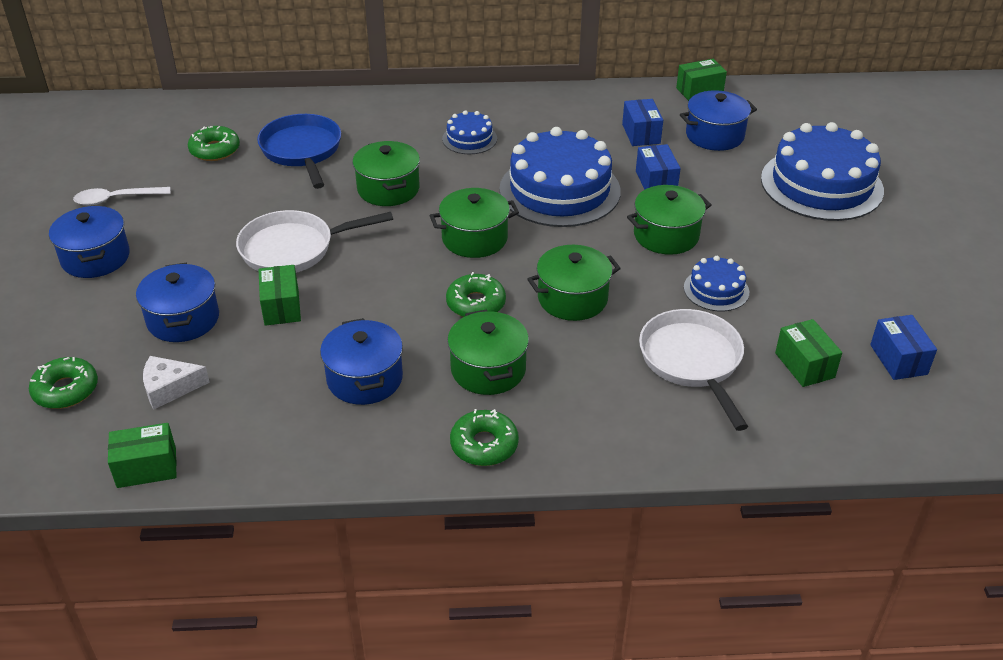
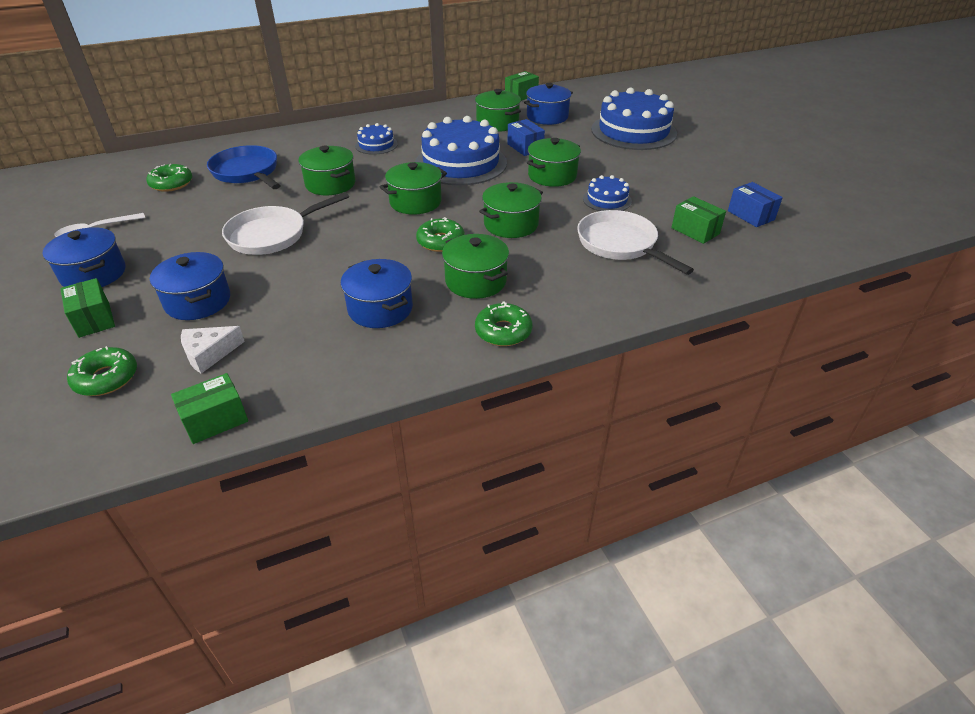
camera: 20 degrees left, 0 degrees up
(281, 307) = (282, 275): green box -> green box (94, 319)
(641, 134) = (497, 123): blue box -> green pot

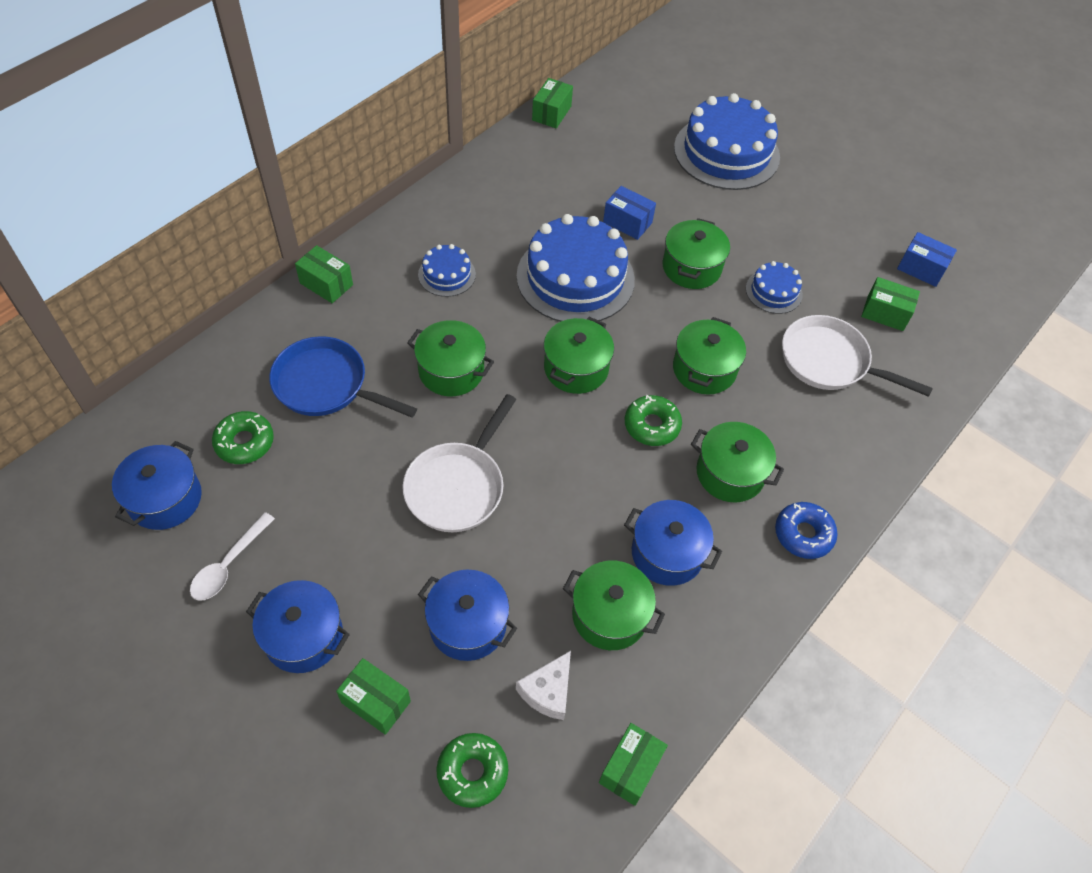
camera: 30 degrees left, 15 degrees up
(298, 134) = (326, 284): none -> green box
(497, 123) = (563, 183): green pot -> green pot (609, 615)
(503, 331) = (803, 534): green donut -> blue donut
(547, 117) = (612, 151): blue pot -> blue pot (165, 499)

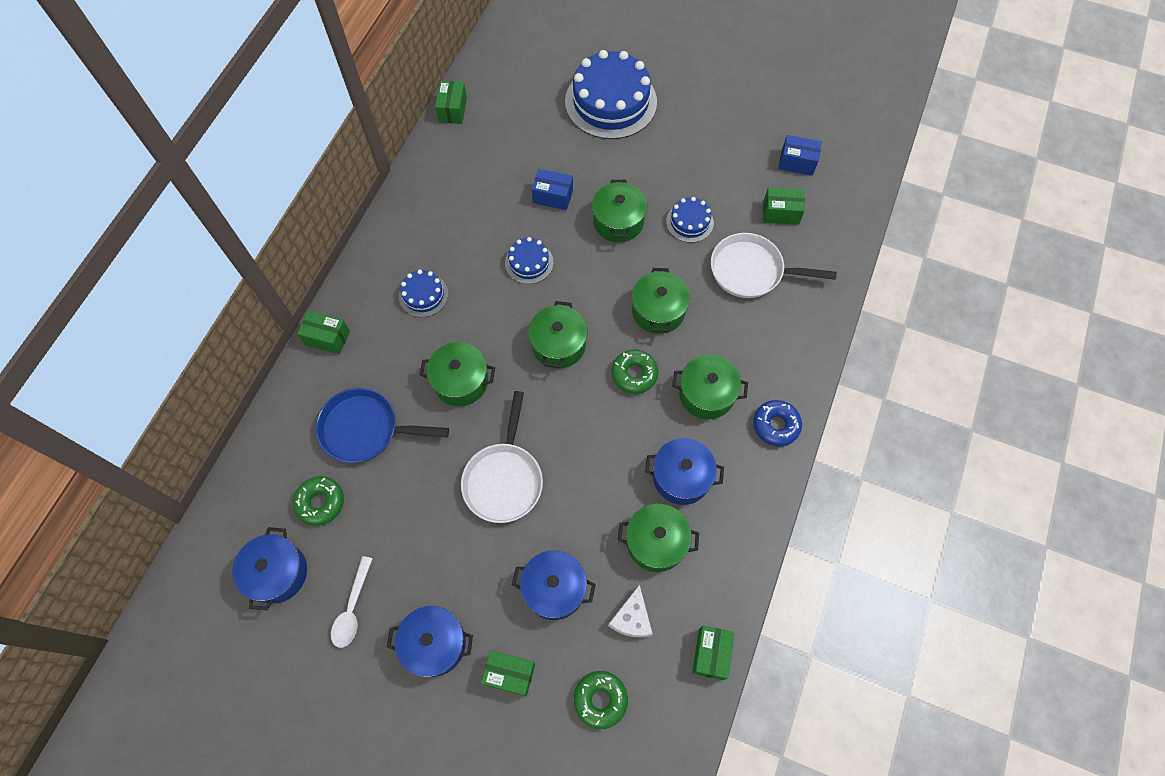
camera: 15 degrees left, 10 degrees up
(575, 278) = (529, 262): blue cake -> blue cake, size x0.48

